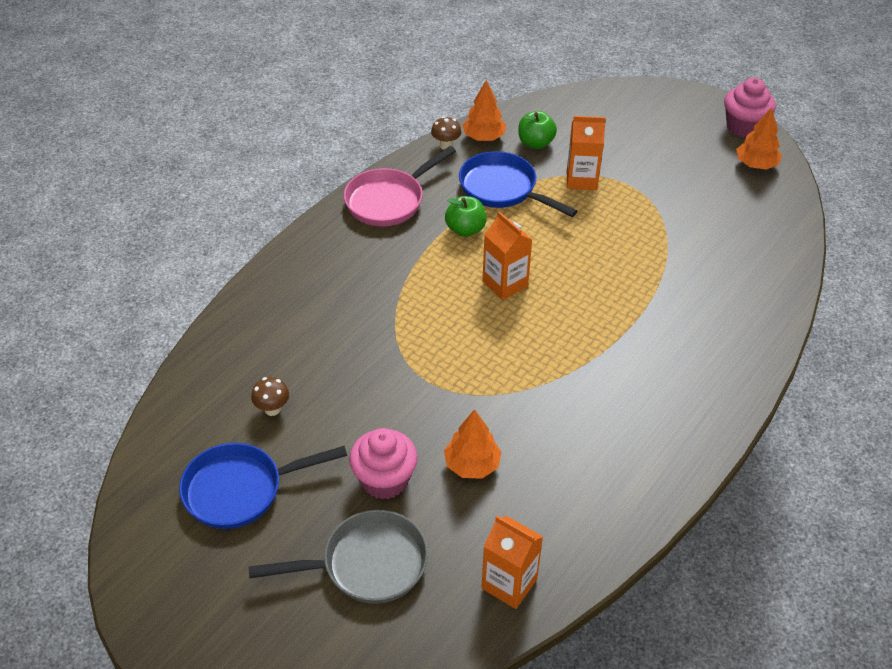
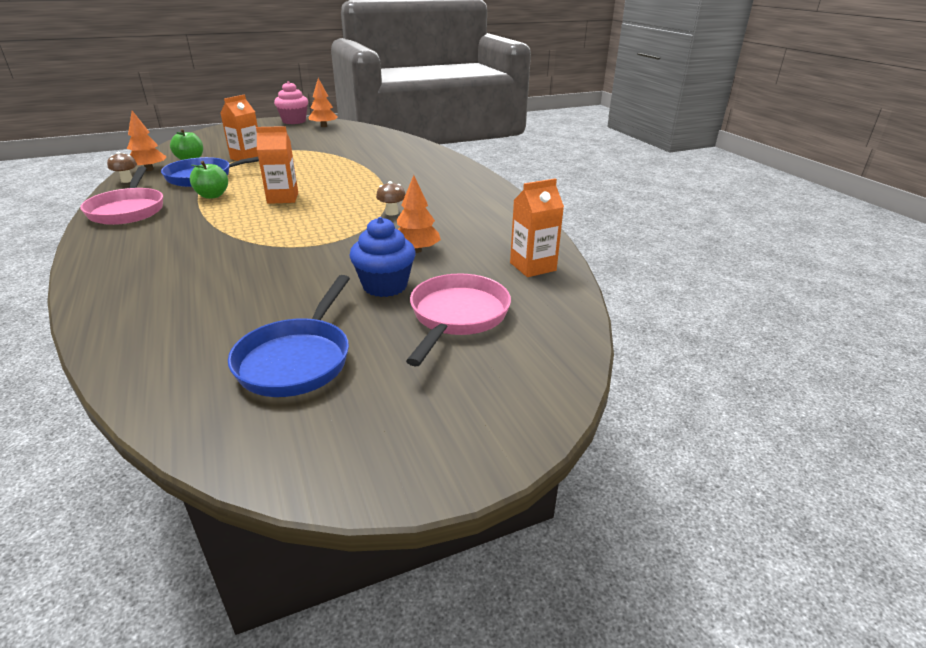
camera: 60 degrees left, 15 degrees down
(272, 409) = (234, 315): brown mushroom -> brown mushroom (392, 213)
(367, 564) = (457, 316): grey pan -> pink pan
(384, 480) = (385, 286): pink cupcake -> blue cupcake

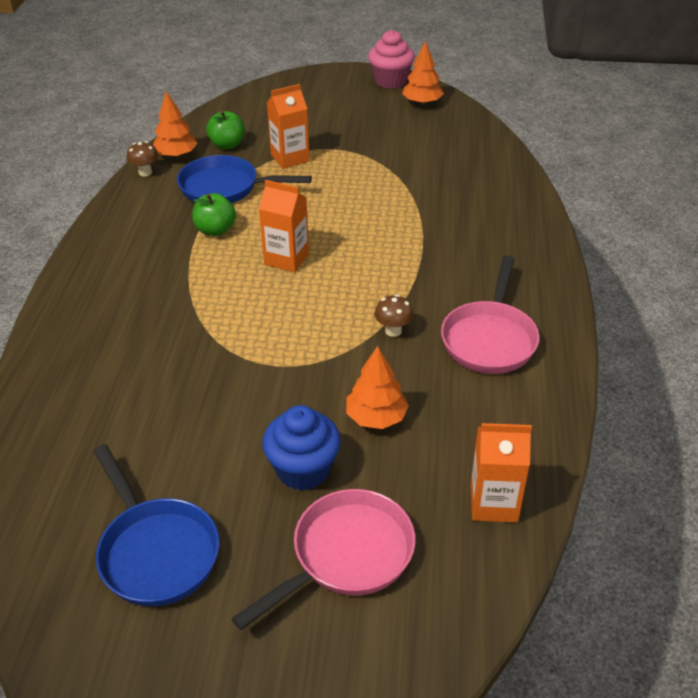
camera: 30 degrees right, 10 degrees up
(128, 210) = (122, 233): pink pan -> pink pan (489, 339)
(297, 359) = (156, 551): blue pan -> blue pan turned 75 degrees counterclockwise

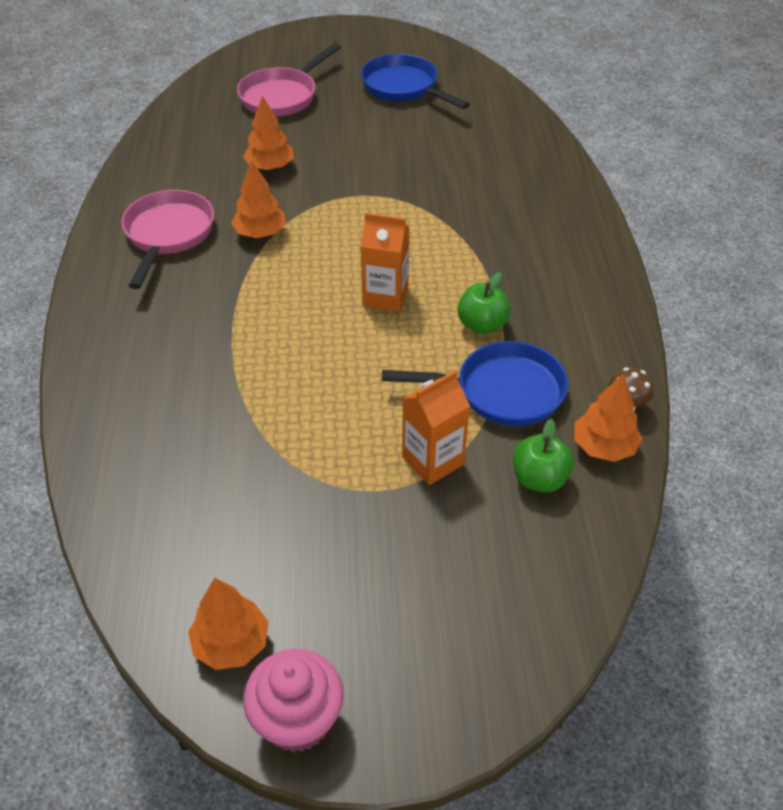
camera: 170 degrees right, 5 degrees up
(303, 470) = (320, 132): blue cupcake -> none
(393, 331) = (260, 233): brown mushroom -> orange tree
(493, 503) = (182, 128): orange carton -> none

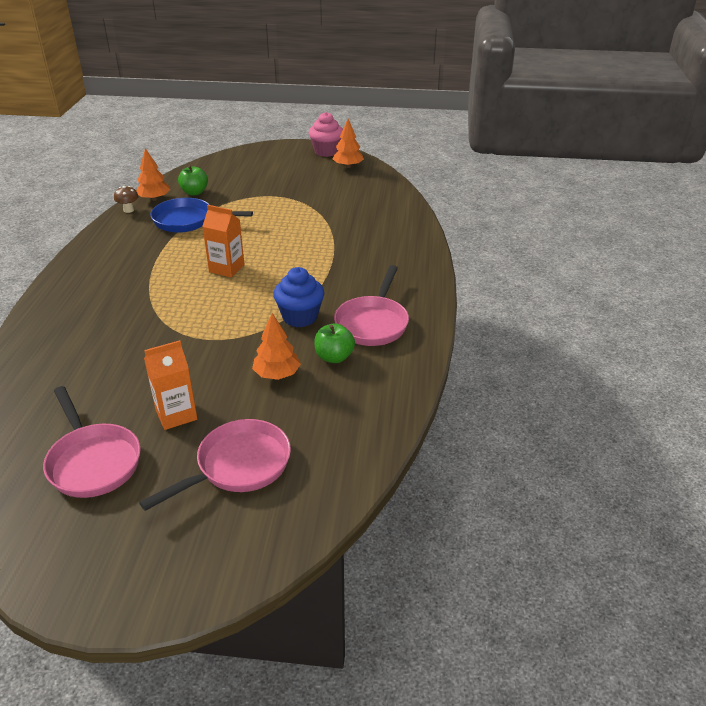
camera: 170 degrees left, 10 degrees down
(260, 233) = (300, 317): orange tree -> blue cupcake
(403, 88) = (93, 462): blue pan -> pink pan
(433, 461) = (241, 202): orange carton -> orange carton (176, 414)
(482, 325) = (175, 249): green apple -> green apple (334, 357)

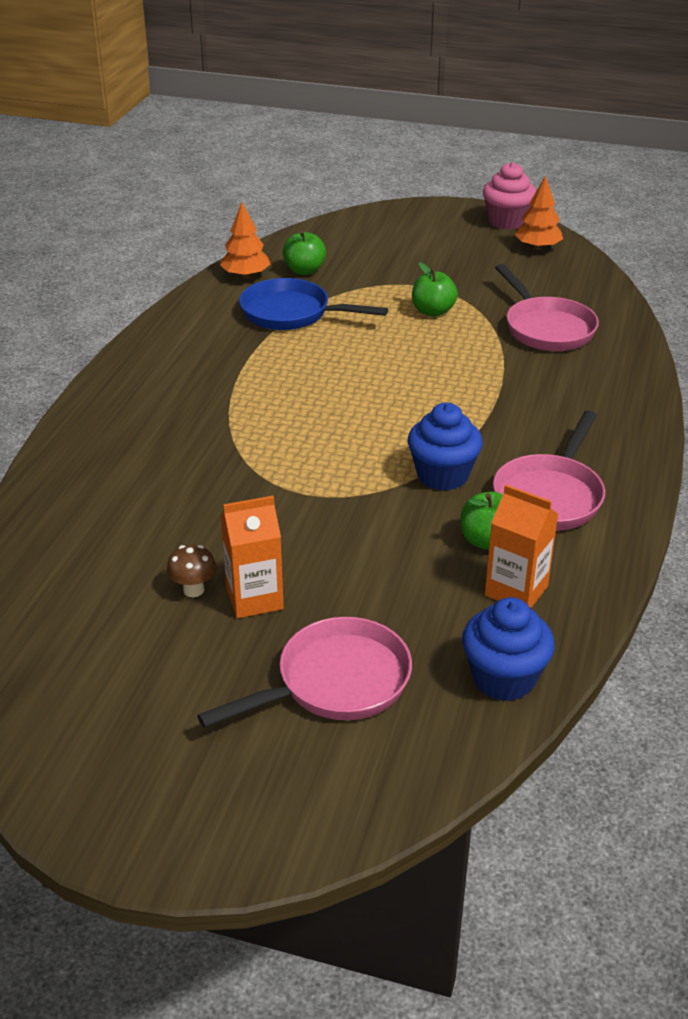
camera: 10 degrees right, 0 degrees up
(93, 462) = (137, 651): pink pan -> pink pan (546, 328)
(128, 210) = (208, 290): brown mushroom -> brown mushroom (193, 590)
(226, 268) = (342, 391): orange carton -> orange carton (516, 591)
(277, 374) = (401, 557): orange tree -> none
(283, 212) = (433, 311): none -> green apple
(354, 448) = (503, 678): none -> blue cupcake

